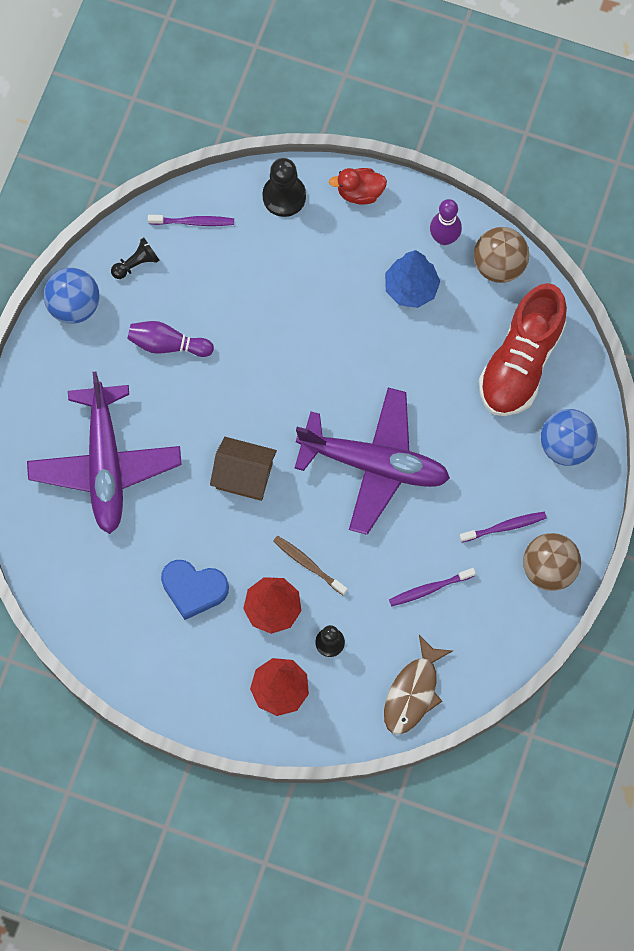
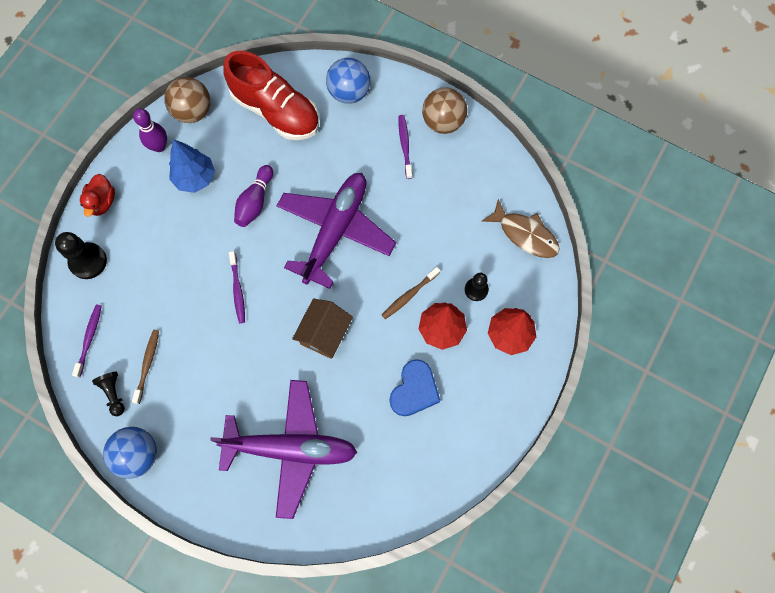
camera: 80 degrees left, 0 degrees up
(167, 344) = (194, 378): purple bowling pin -> purple bowling pin (255, 202)
(175, 290) = (147, 364): none -> brown toothbrush
(429, 589) = (444, 208): purple toothbrush -> purple toothbrush (237, 290)

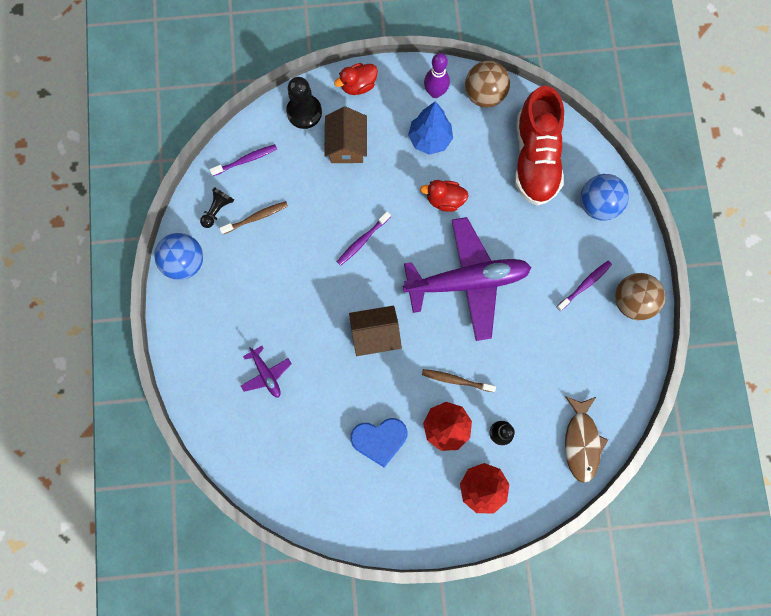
camera: 55 degrees right, 5 degrees up
(146, 246) = (347, 145): none -> brown house
(255, 202) = (444, 200): purple bowling pin -> red duck
(291, 448) = (266, 374): purple plane -> purple plane, size x0.43

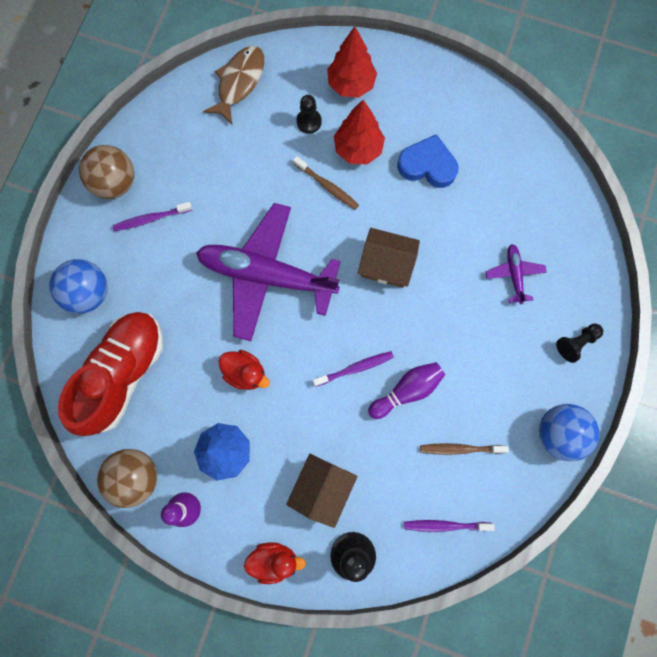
camera: 155 degrees left, 0 degrees up
(217, 210) = (500, 478): black pawn -> black pawn (576, 343)
(315, 242) = (407, 391): none -> purple bowling pin

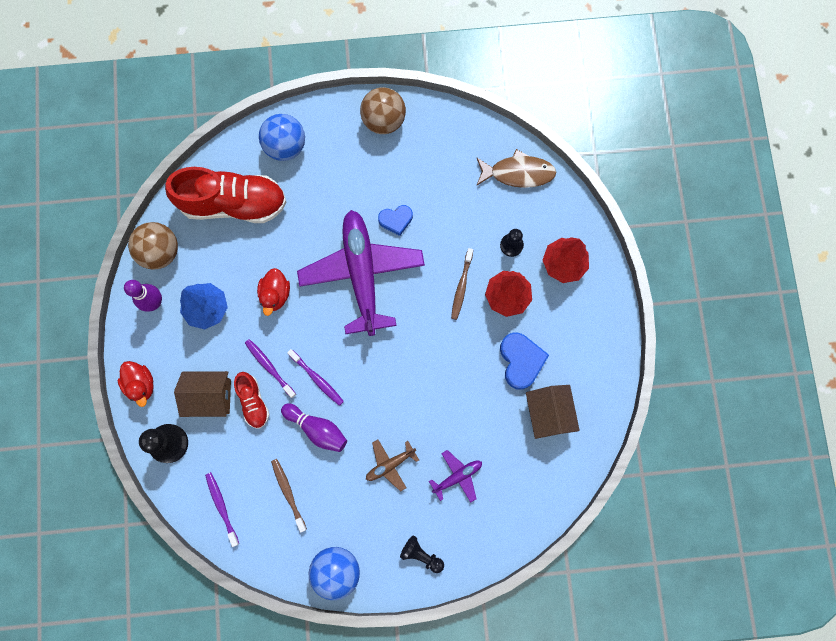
camera: 65 degrees right, 0 degrees up
(151, 219) = (367, 162): purple toothbrush -> purple toothbrush (269, 367)
(227, 217) = (396, 220): none -> blue heart
(349, 444) = (253, 402): none -> red shoe
(386, 265) = (416, 365): brown house -> brown house (548, 413)
(475, 334) = (390, 464): none -> brown plane

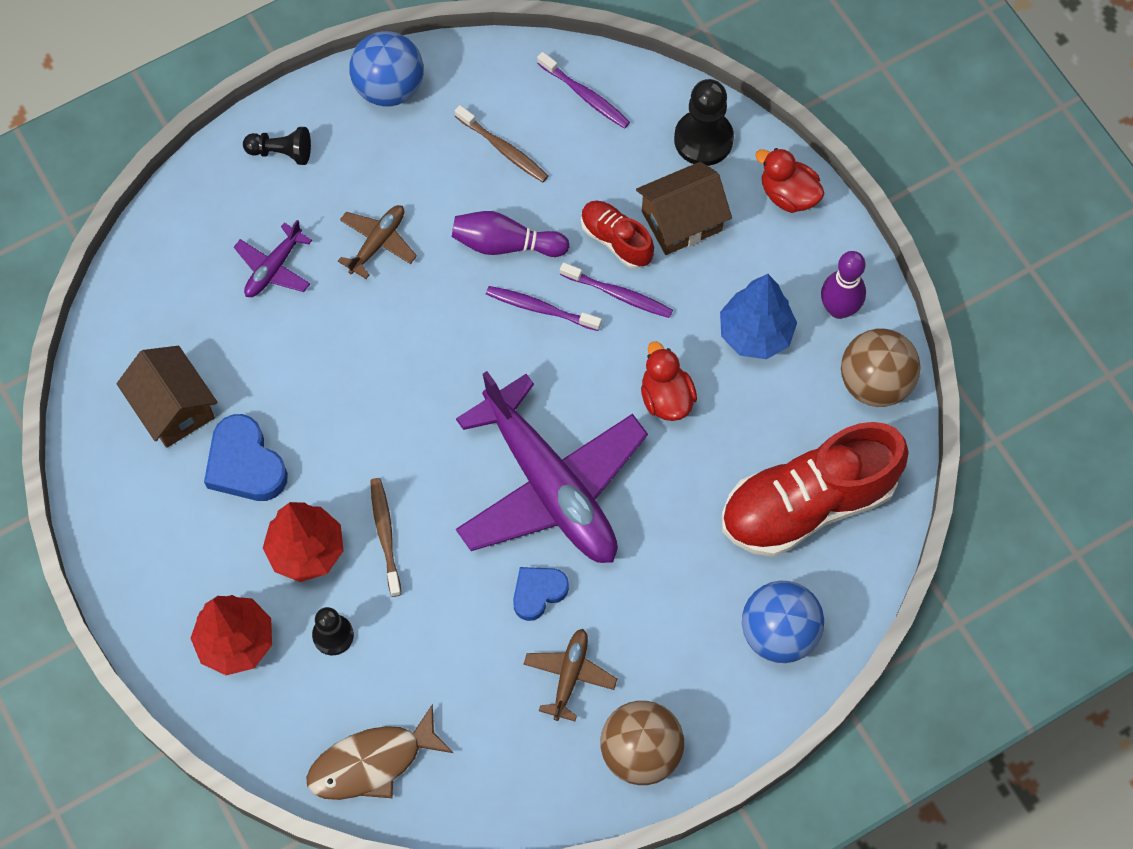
camera: 155 degrees right, 10 degrees down
(400, 172) = (569, 675): none -> brown plane

